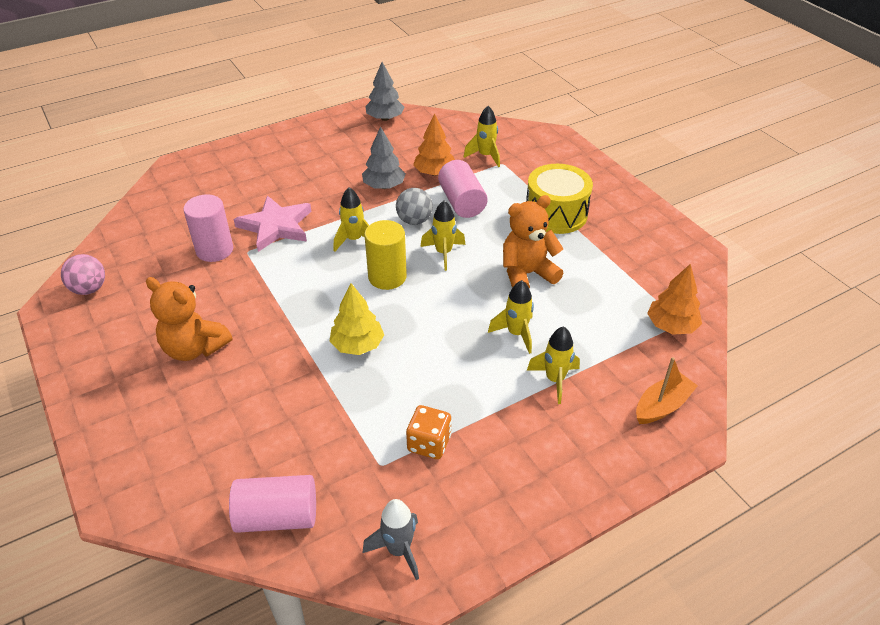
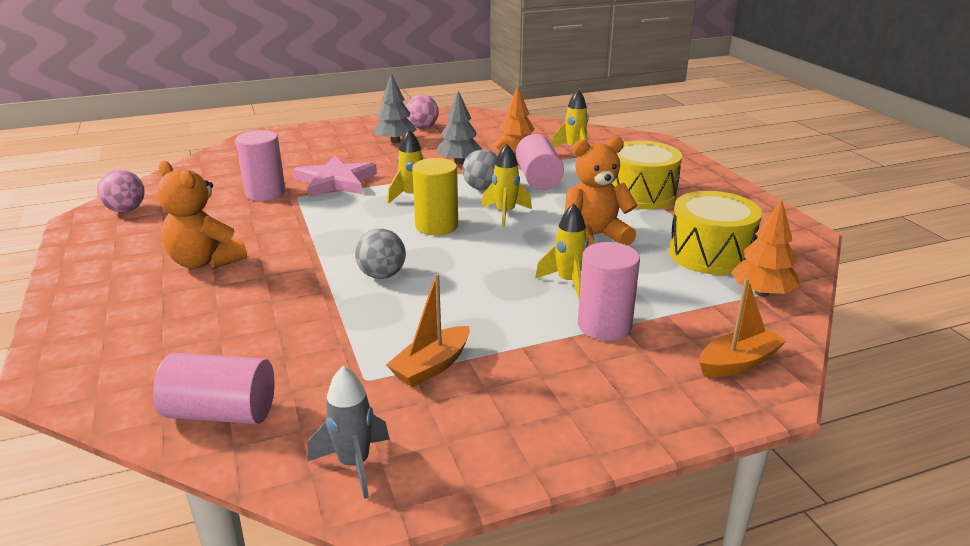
camera: 10 degrees right, 15 degrees down
(334, 137) = (422, 127): none -> pink ball
(357, 345) = (382, 275): yellow tree -> grey ball
(385, 118) = (478, 118): grey tree -> grey tree (395, 141)
(429, 443) = (431, 366): orange dice -> orange boat
(555, 380) = (604, 326): yellow rocket -> pink cylinder
(625, 285) = (710, 254): none -> yellow drum

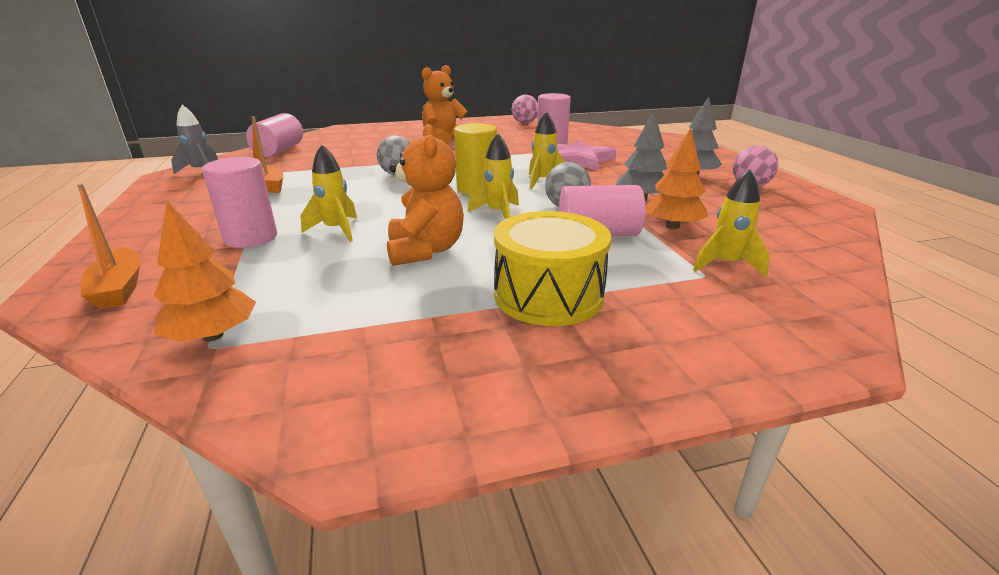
camera: 95 degrees right, 0 degrees up
(710, 254) = (337, 317): yellow drum -> none

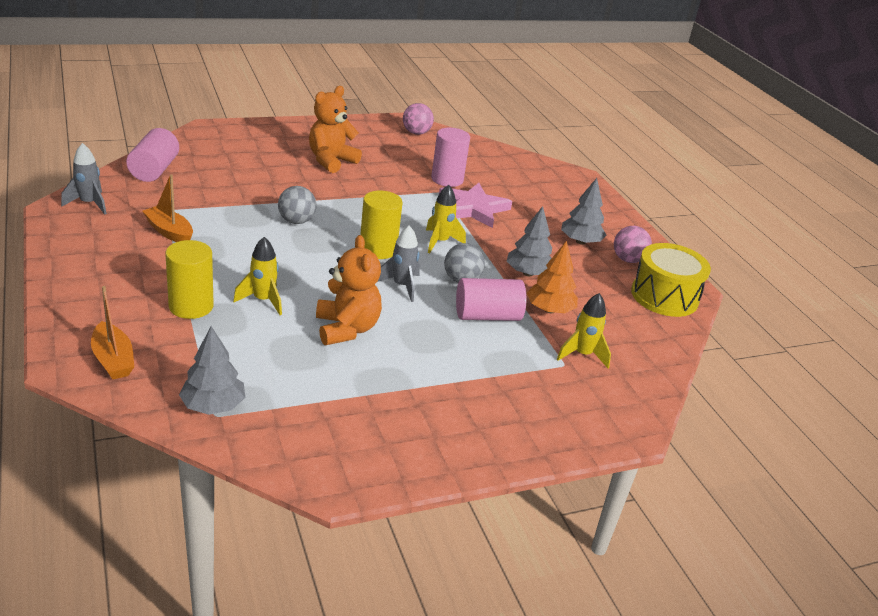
camera: 10 degrees left, 5 degrees up
(213, 335) = (213, 406): orange tree -> grey tree
(251, 238) = (191, 306): pink cylinder -> yellow cylinder
(498, 213) = (401, 286): yellow rocket -> grey rocket
(548, 295) = (447, 379): yellow drum -> yellow drum (664, 296)

